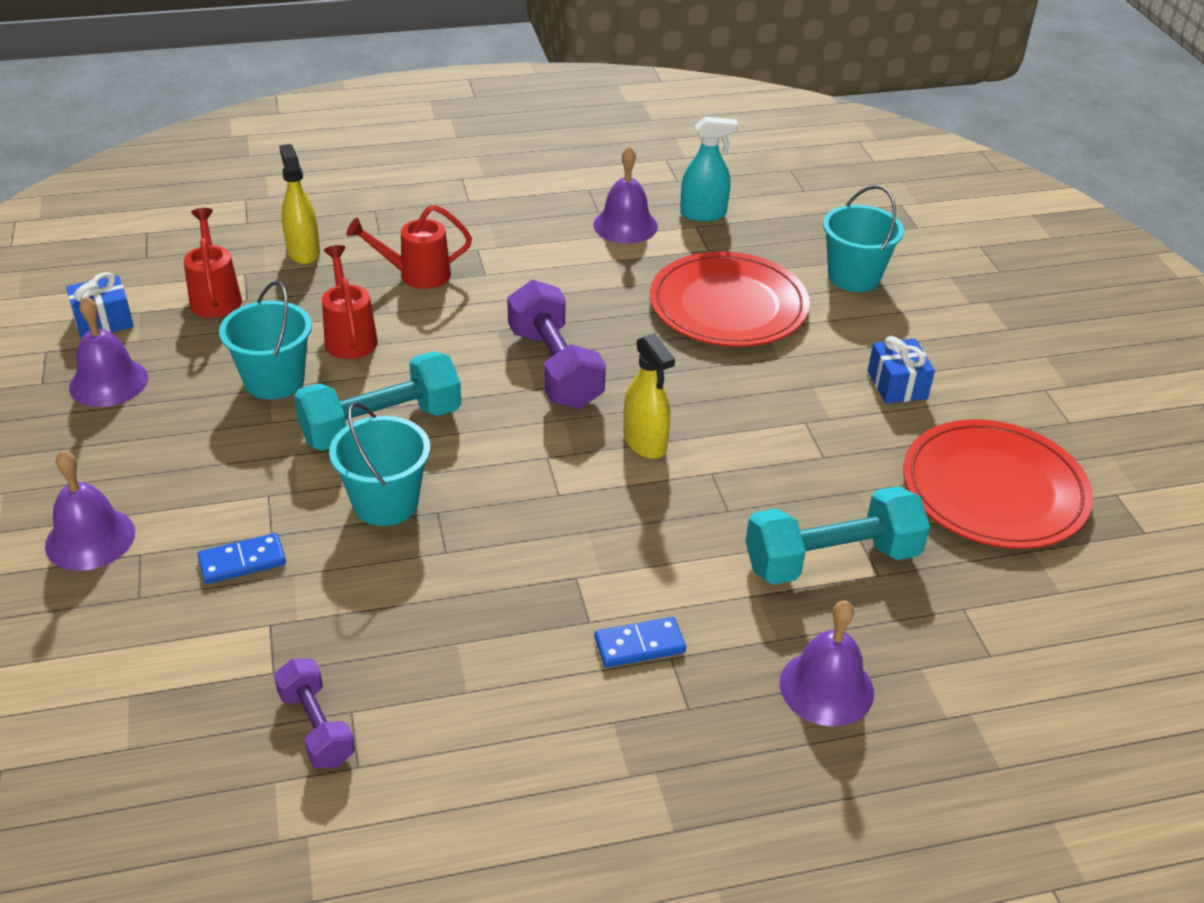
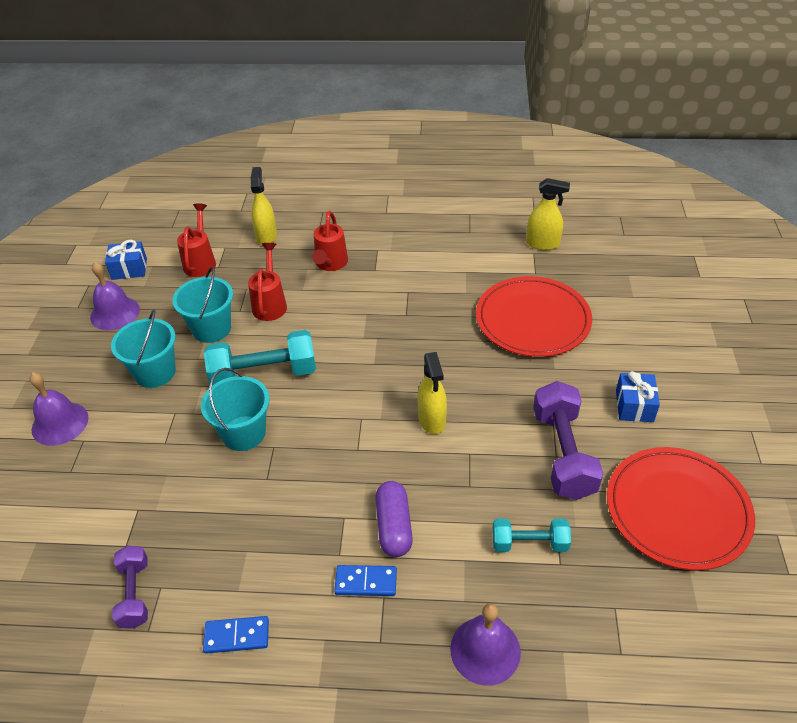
camera: 20 degrees right, 5 degrees up
(242, 561) = (140, 459): blue domino -> blue domino (237, 636)
(416, 275) = (330, 264): red watering can -> red watering can turned 90 degrees counterclockwise
(554, 368) = (393, 350): purple dumbbell -> purple dumbbell (563, 453)
(625, 225) = (484, 245): purple bell -> none
(648, 575) = (394, 526): none -> purple capsule
(703, 214) = (542, 244): turquoise spray bottle -> yellow spray bottle
(831, 560) = (529, 543): turquoise dumbbell -> turquoise dumbbell, size x0.59
(854, 277) = (635, 310): turquoise bucket -> turquoise bucket (155, 372)

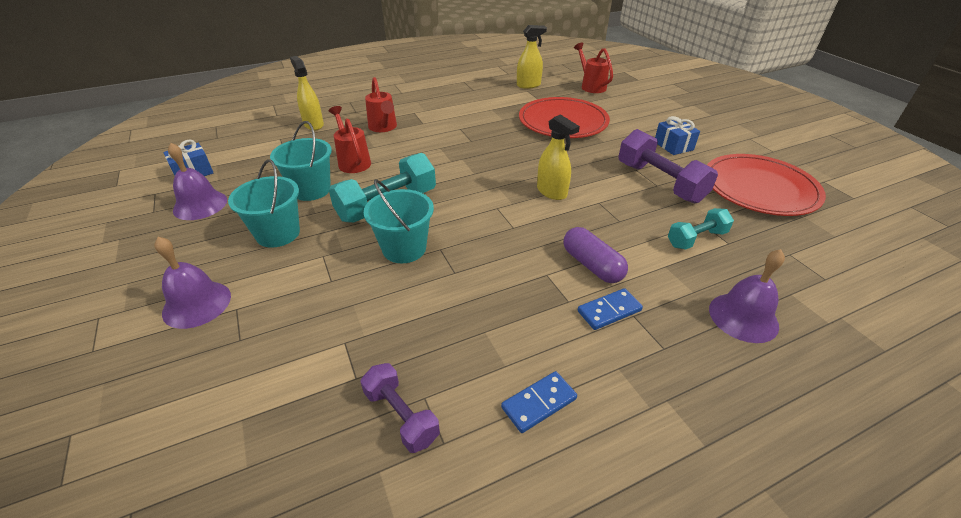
camera: 30 degrees left, 5 degrees down
(200, 262) = (264, 152): red watering can -> red watering can (591, 86)

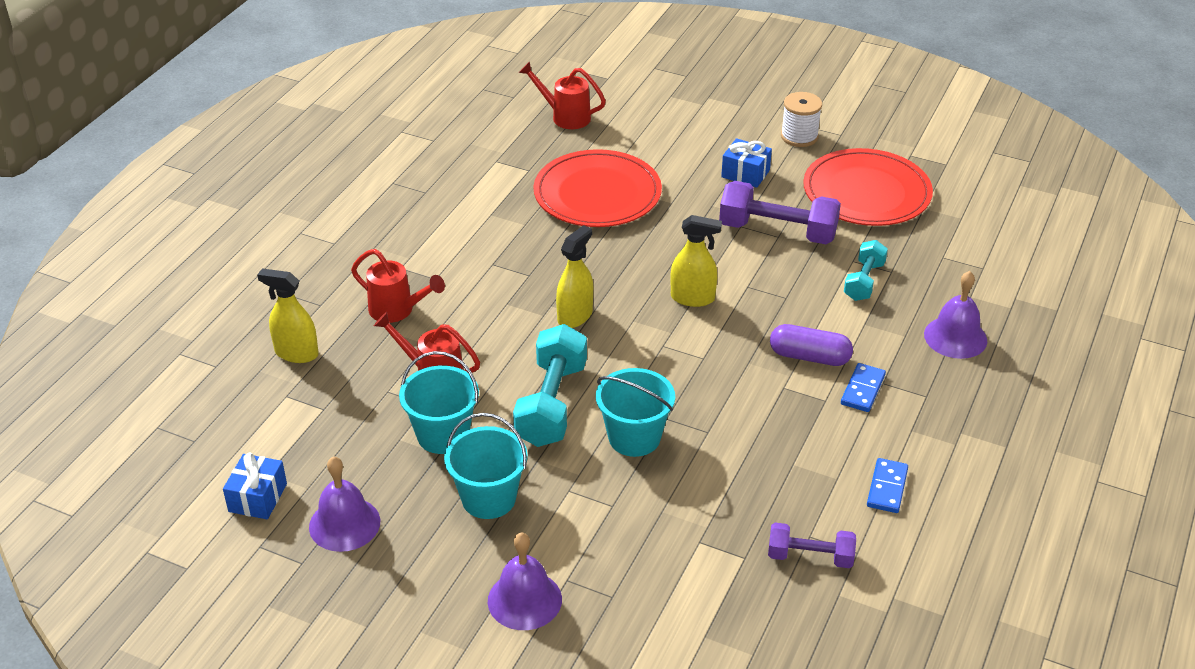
camera: 40 degrees left, 0 degrees up
(528, 85) = (487, 150): yellow spray bottle -> yellow spray bottle (575, 316)
(737, 141) = (799, 136): none -> white spool

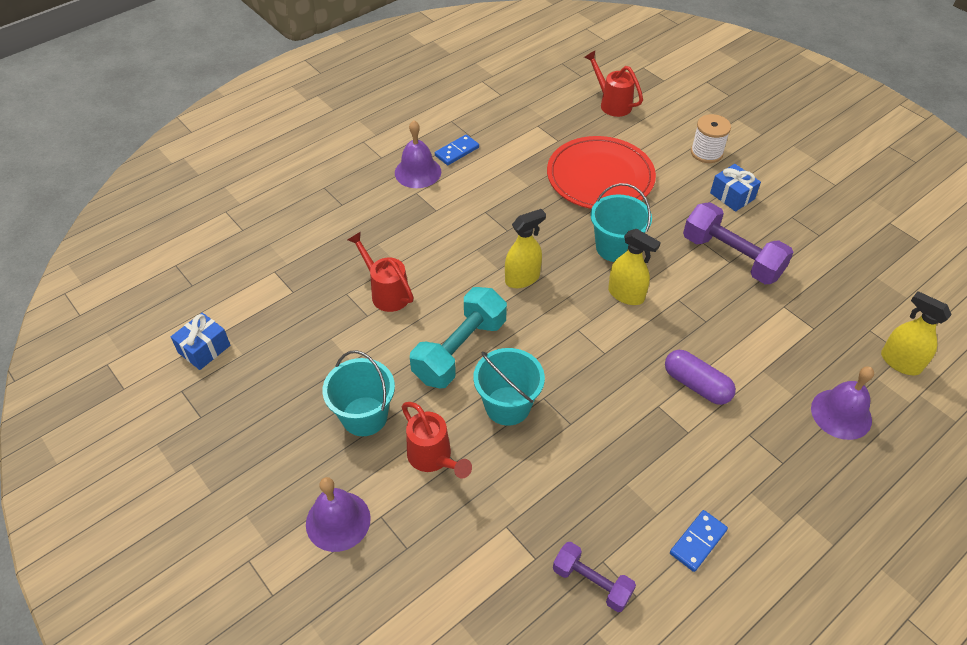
camera: 25 degrees right, 10 degrees up
(296, 353) = (302, 238): yellow spray bottle -> yellow spray bottle (900, 362)
(344, 524) = (249, 396): purple bell -> purple bell (418, 172)
(397, 310) = (392, 228): red watering can -> red watering can (433, 458)
(443, 435) = (363, 346): turquoise bucket -> turquoise bucket (615, 247)
(799, 136) = (797, 176): white spool -> white spool (706, 152)
(863, 390) = (727, 435): blue domino -> blue domino (457, 151)
(864, 281) = (783, 329): turquoise dumbbell -> none
(866, 192) = (830, 246): red plate -> none

